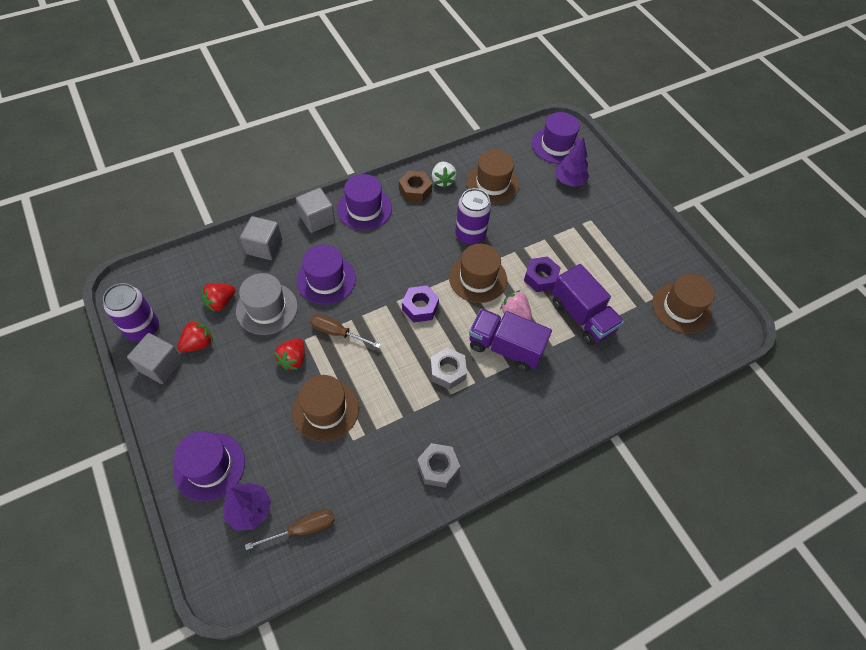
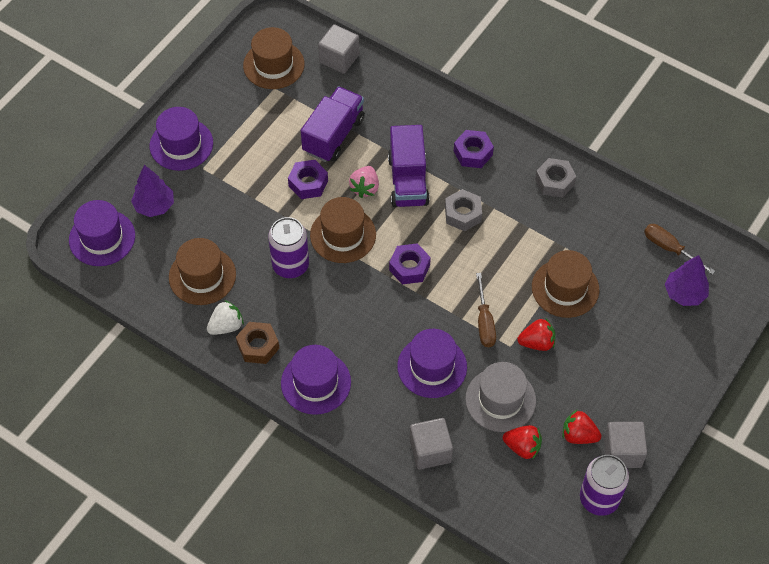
camera: 115 degrees left, 0 degrees up
(209, 466) = (675, 346): purple hat -> purple hat (181, 144)
(317, 219) = (360, 421): grey cube -> grey cube (339, 58)
(508, 414) = (473, 153): none -> purple nut

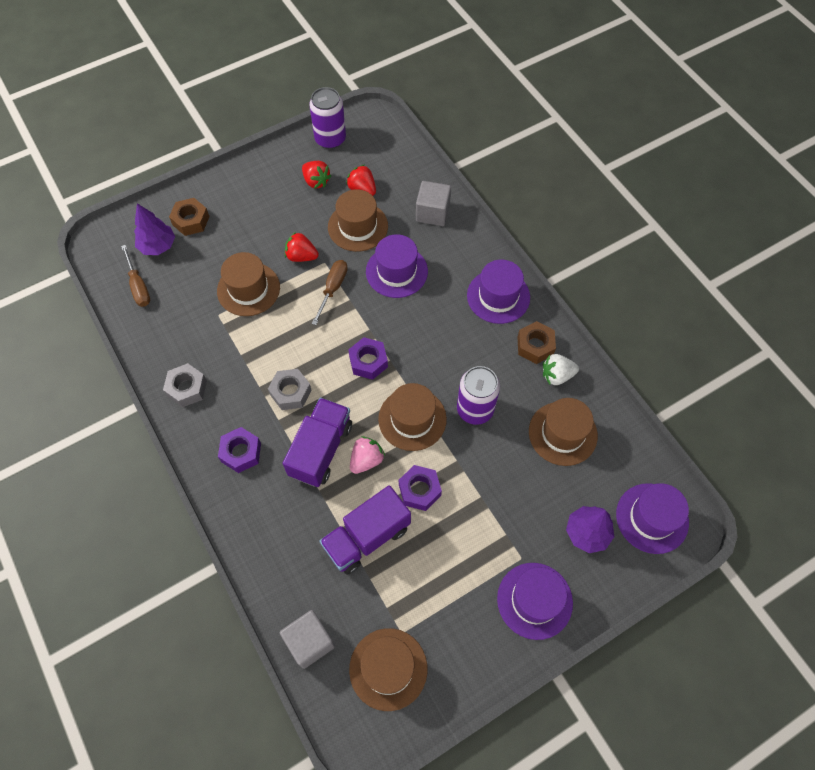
camera: 155 degrees left, 5 degrees up
(500, 400) = (358, 226): grey hat -> brown hat
(622, 452) = (293, 159): grey cube -> none
(674, 333) = (191, 221): none -> brown nut

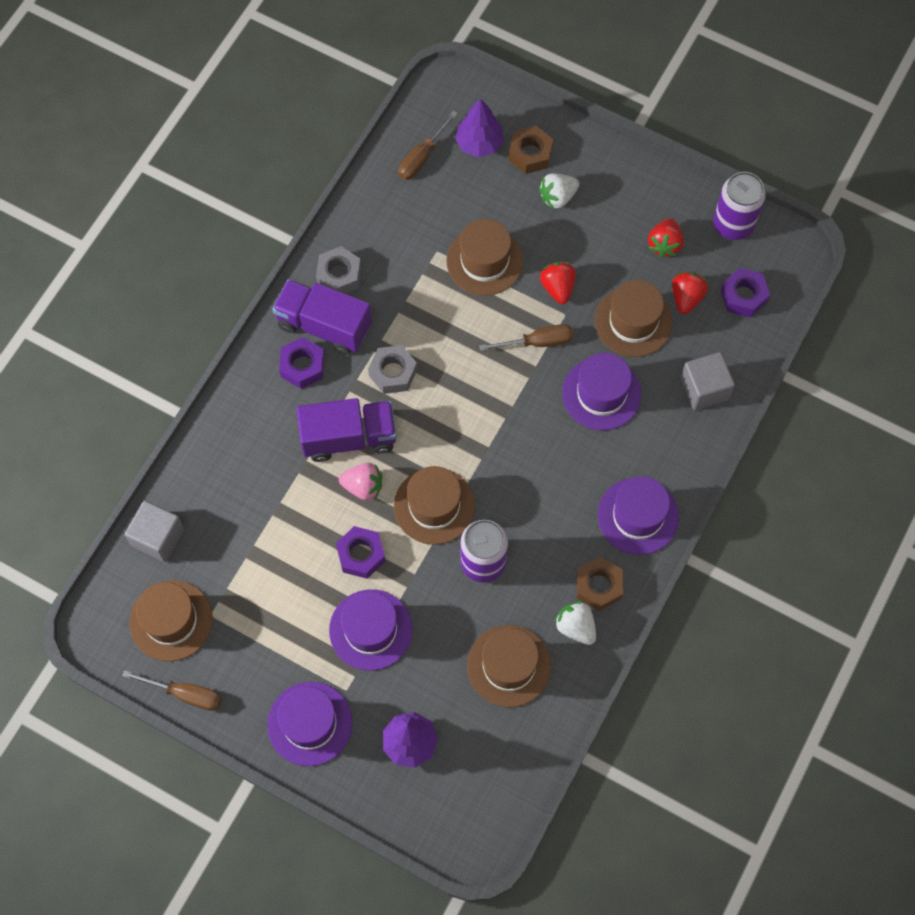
camera: 60 degrees right, 5 degrees up
(235, 222) = (557, 197): none -> white strawberry
(367, 537) = (284, 532): purple truck -> purple truck (324, 326)
(368, 361) = (473, 427): purple nut -> purple nut (743, 296)
(458, 690) = (185, 694): none -> brown screwdriver
(652, 518) = (465, 802): purple hat -> purple hat (370, 630)

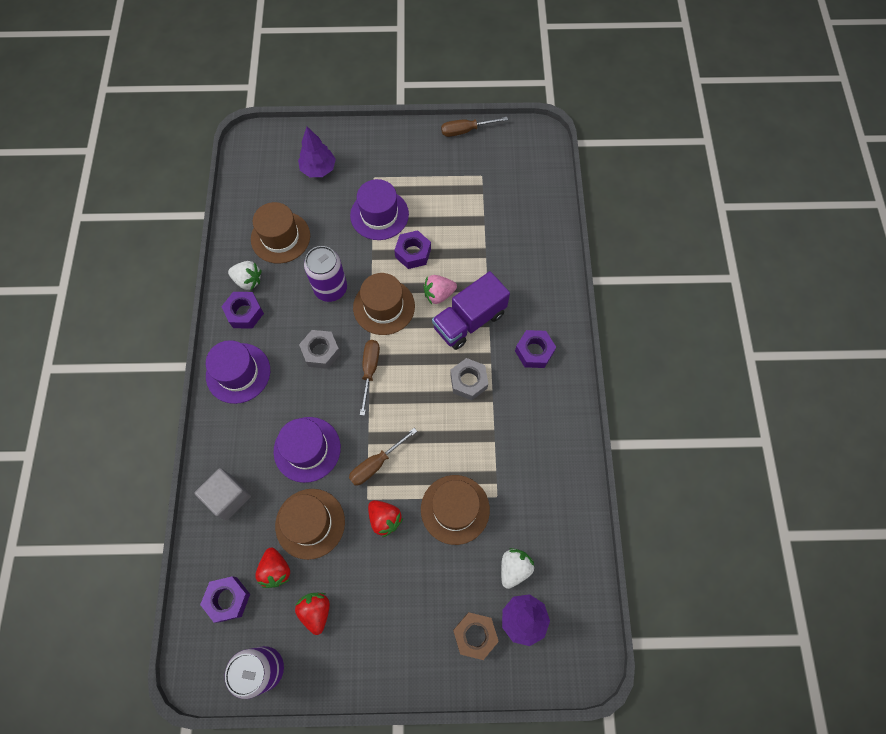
camera: 150 degrees right, 0 degrees up
(158, 537) = (545, 199): grey cube -> none
(171, 621) = (502, 161): brown hat -> none
(310, 723) = (384, 151): purple hat -> none
(324, 326) = (540, 389): purple truck -> none
(339, 275) = (556, 434): grey nut -> grey nut (321, 352)
(422, 157) = (562, 576): brown screwdriver -> brown screwdriver (370, 370)
(557, 197) = (428, 605): white strawberry -> white strawberry (514, 568)
(598, 586) = (244, 313): brown nut -> purple nut

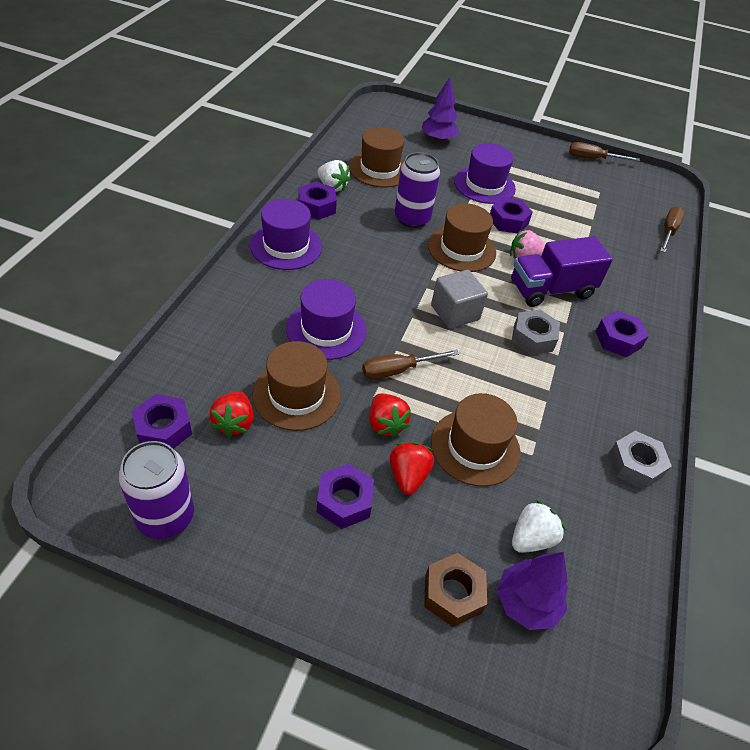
camera: 15 degrees right, 20 degrees down
(228, 497) = (219, 338): grey cube -> grey cube (455, 312)
(316, 611) = (260, 482): red strawberry -> red strawberry (408, 476)
(321, 352) = (379, 259): grey nut -> grey nut (635, 465)
(370, 370) = (425, 291): brown screwdriver -> brown screwdriver (668, 231)
(379, 598) = (344, 501): none -> purple nut

